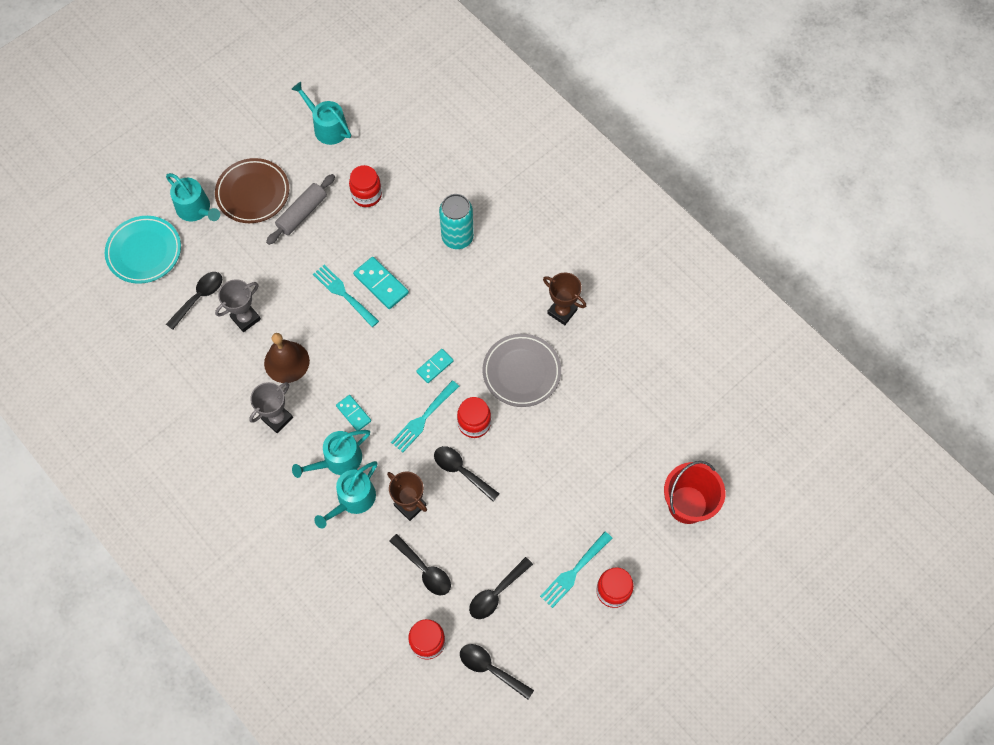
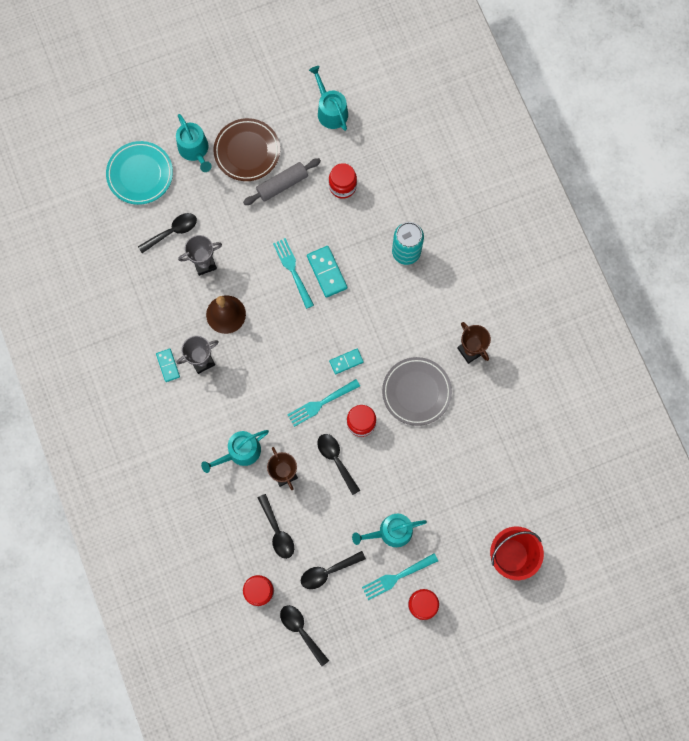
camera: 20 degrees right, 10 degrees up
(338, 460) = (239, 414): turquoise watering can -> turquoise watering can (391, 532)
(353, 413) = (265, 379): turquoise domino -> turquoise domino (168, 365)

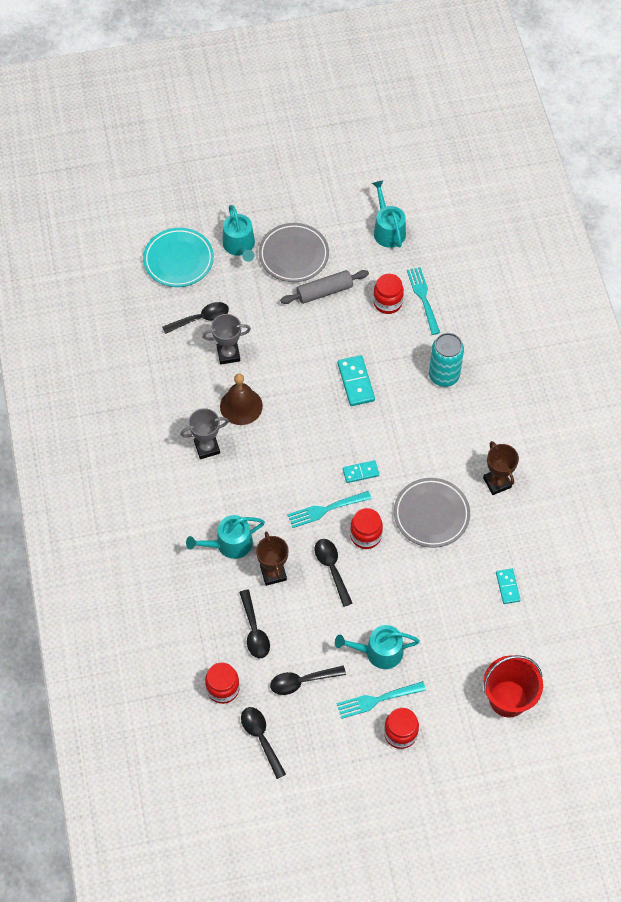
camera: 10 degrees right, 15 degrees down
(168, 365) = (170, 446): turquoise domino -> turquoise domino (507, 587)
(247, 151) = (293, 255): brown plate -> grey plate
(293, 271) = (320, 375): turquoise fork -> turquoise fork (423, 298)

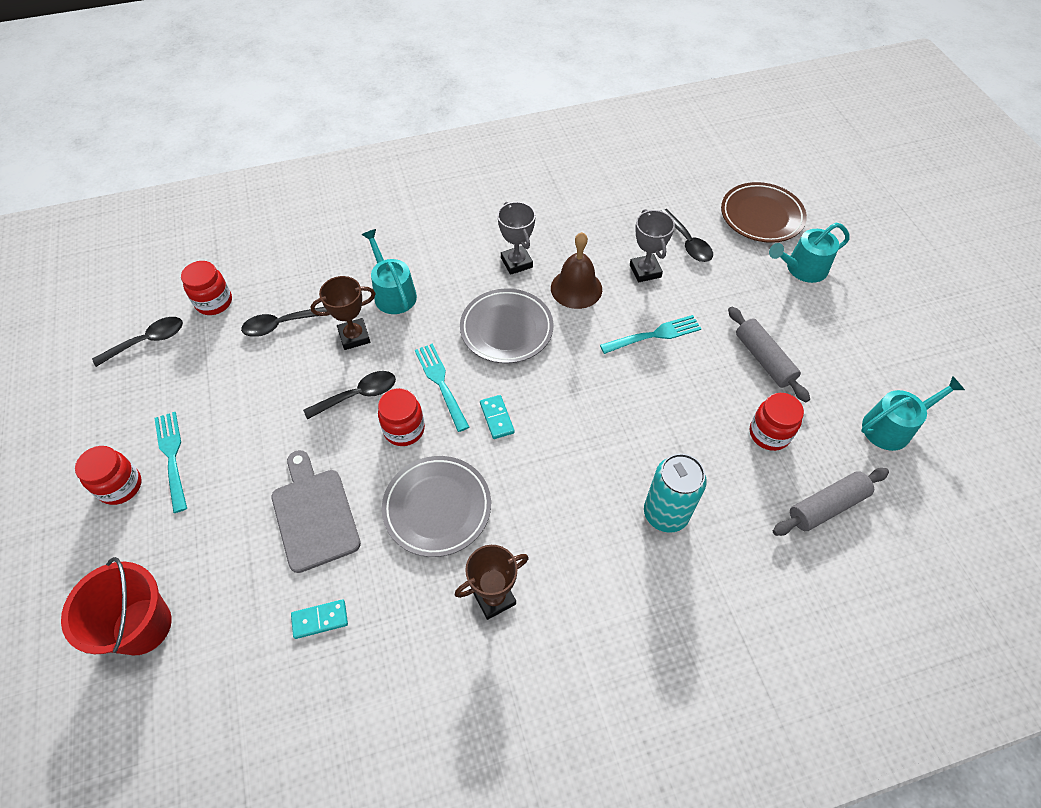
camera: 85 degrees right, 5 degrees down
(178, 260) = (761, 216): turquoise plate -> brown plate
(293, 255) = (808, 323): grey plate -> grey plate (506, 329)
(302, 681) = (210, 375): black spoon -> none
(355, 382) = (632, 404): turquoise domino -> none
(379, 652) = (238, 455): turquoise watering can -> none
(423, 298) = (790, 480): turquoise fork -> turquoise fork (654, 335)
(431, 595) = (314, 514): none -> grey cutting board
(444, 283) = (827, 506): none -> grey rolling pin

